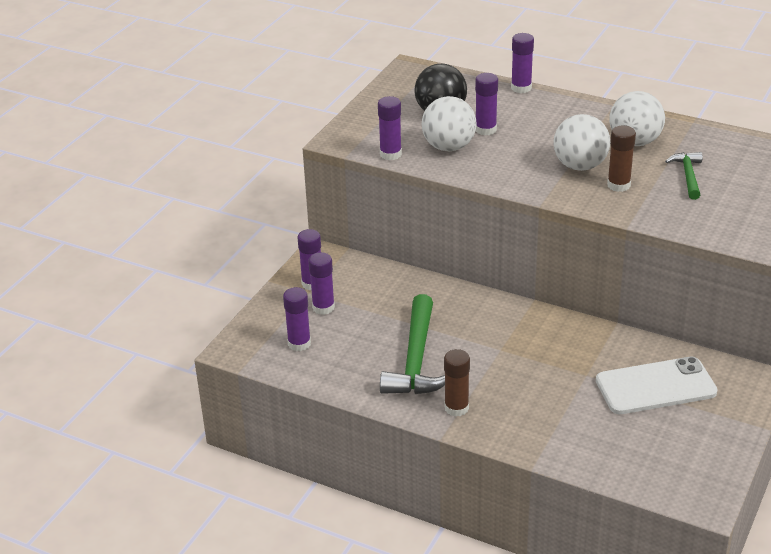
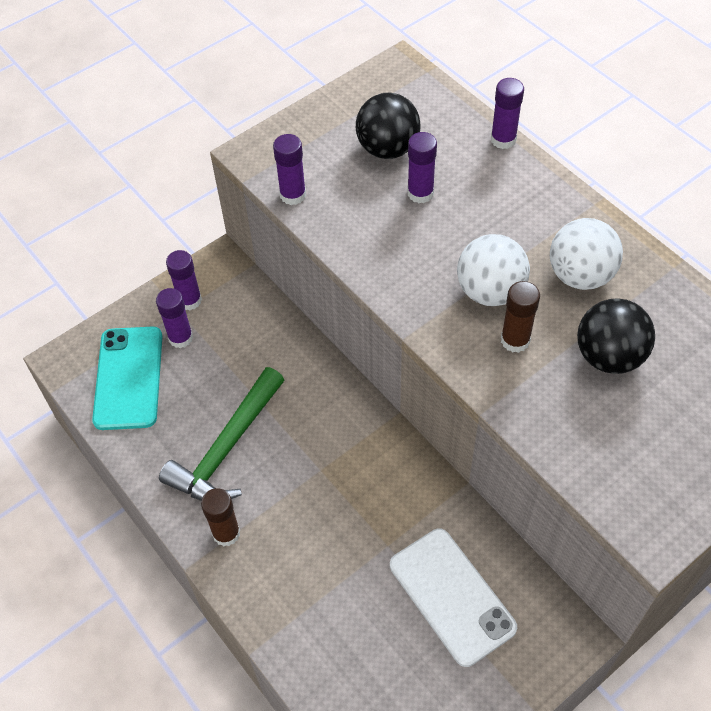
camera: 25 degrees right, 20 degrees up
(299, 344) = (129, 378): purple glue stick -> turquoise phone
(448, 147) = (362, 206): white ball -> none
(655, 387) = (451, 596): white phone -> white phone turned 45 degrees clockwise
(688, 176) = (609, 356): green hammer -> black ball

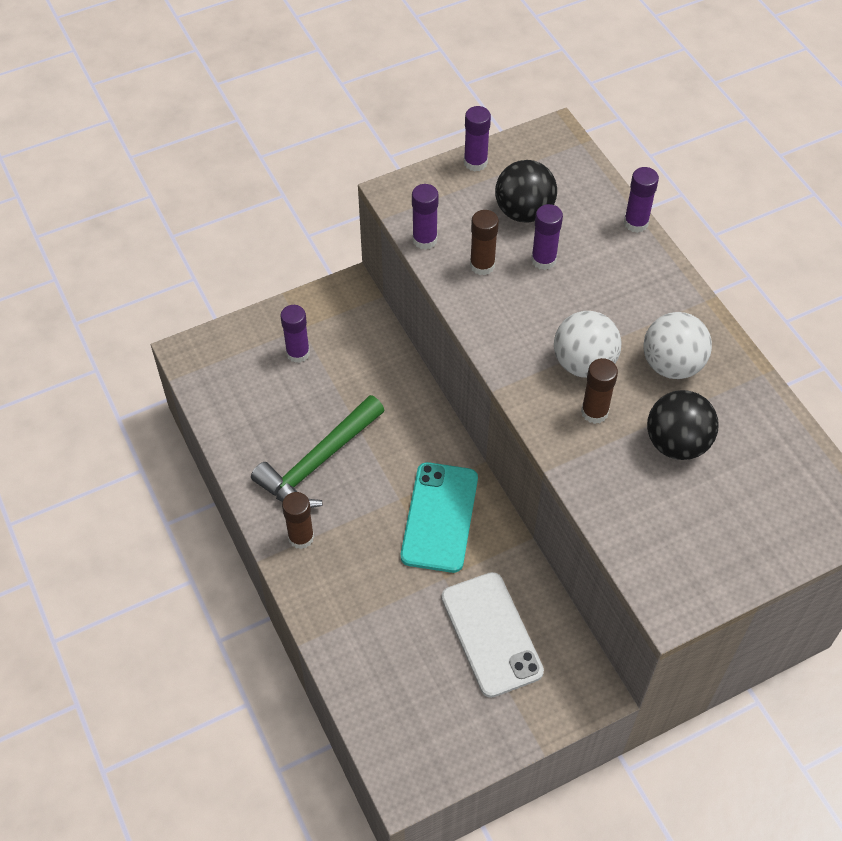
camera: 10 degrees right, 0 degrees up
(129, 378) = (243, 381): turquoise phone -> turquoise phone (440, 517)
(189, 300) = (314, 319): purple glue stick -> purple glue stick (475, 162)
(359, 210) = (482, 265): none -> brown glue stick

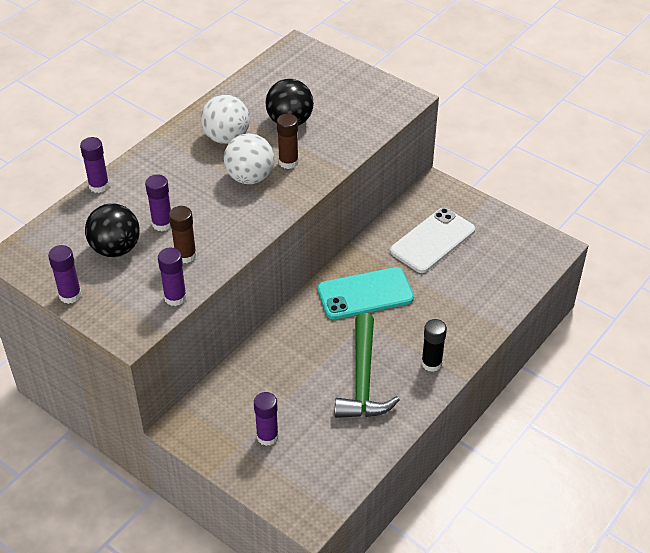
camera: 115 degrees left, 10 degrees down
(301, 537) = (431, 363): brown glue stick -> black glue stick
(318, 462) = (363, 379): green hammer -> green hammer turned 75 degrees clockwise

